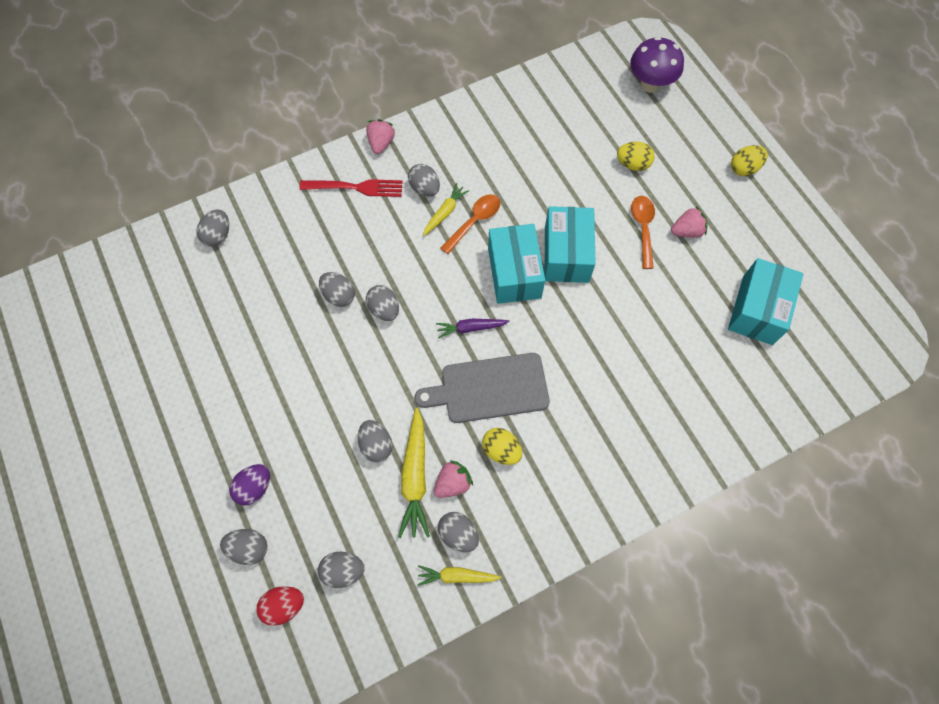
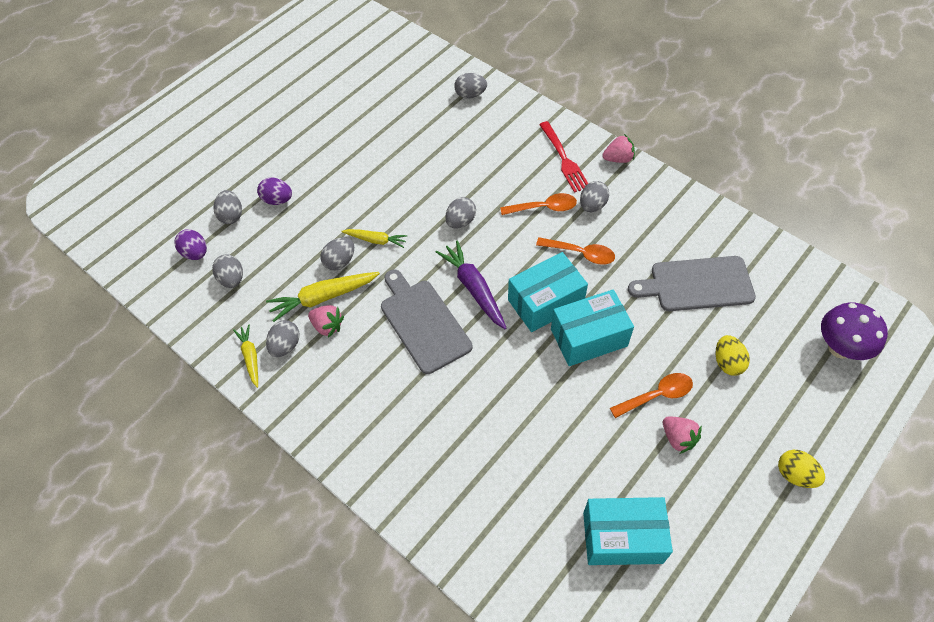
camera: 70 degrees right, 10 degrees down
(284, 605) = (195, 253): red egg -> purple egg
(339, 295) = (458, 187): grey egg -> none
(406, 229) = (544, 208): none -> orange spoon
(445, 213) = (576, 229): yellow carrot -> yellow carrot (376, 240)
(470, 328) = (474, 288): purple carrot -> purple carrot, size x1.64
(501, 450) = (370, 351): yellow egg -> none
(549, 149) = (697, 284): none -> grey cutting board

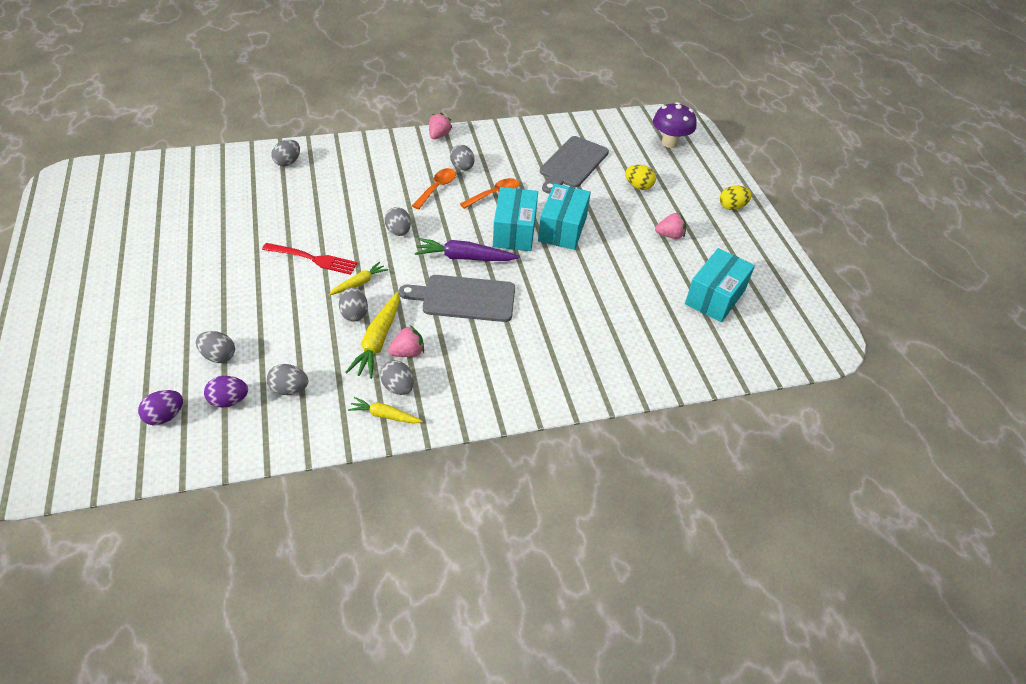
camera: 60 degrees left, 10 degrees down
(277, 200) = (242, 318): purple egg -> purple egg (165, 416)
(563, 159) = (407, 156): red fork -> red fork (312, 259)
(657, 395) = (633, 226): orange spoon -> none

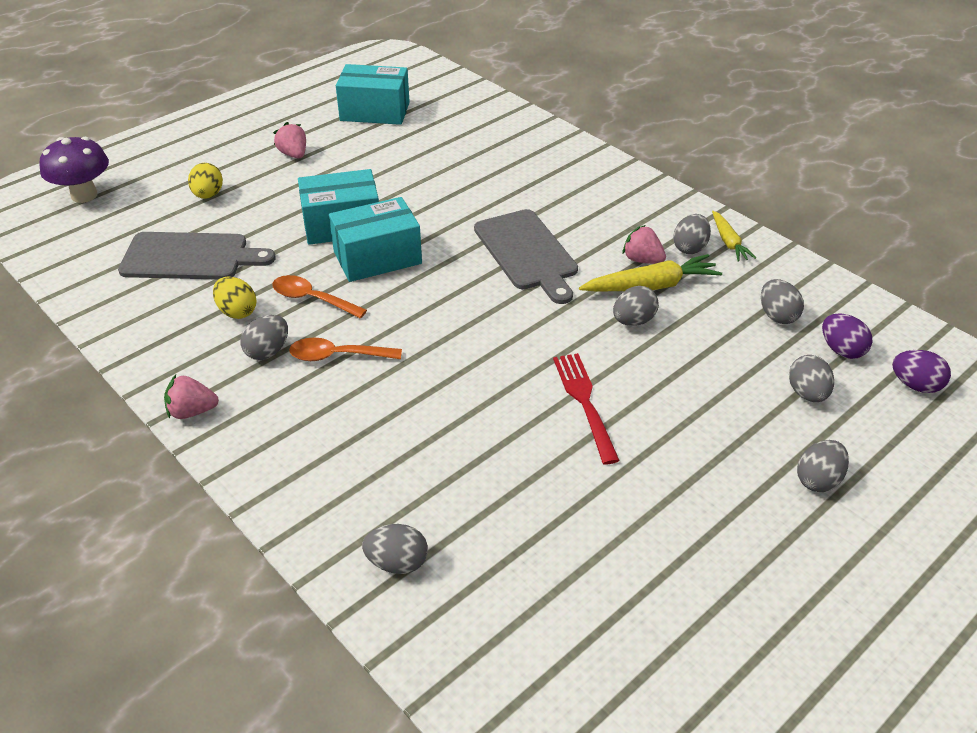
camera: 115 degrees left, 5 degrees down
(359, 283) = (584, 340): yellow carrot -> none
(398, 231) = (461, 351): grey egg -> grey egg (818, 480)
(464, 257) = (460, 278): purple carrot -> none
(732, 207) = (206, 129): yellow egg -> yellow egg (237, 311)

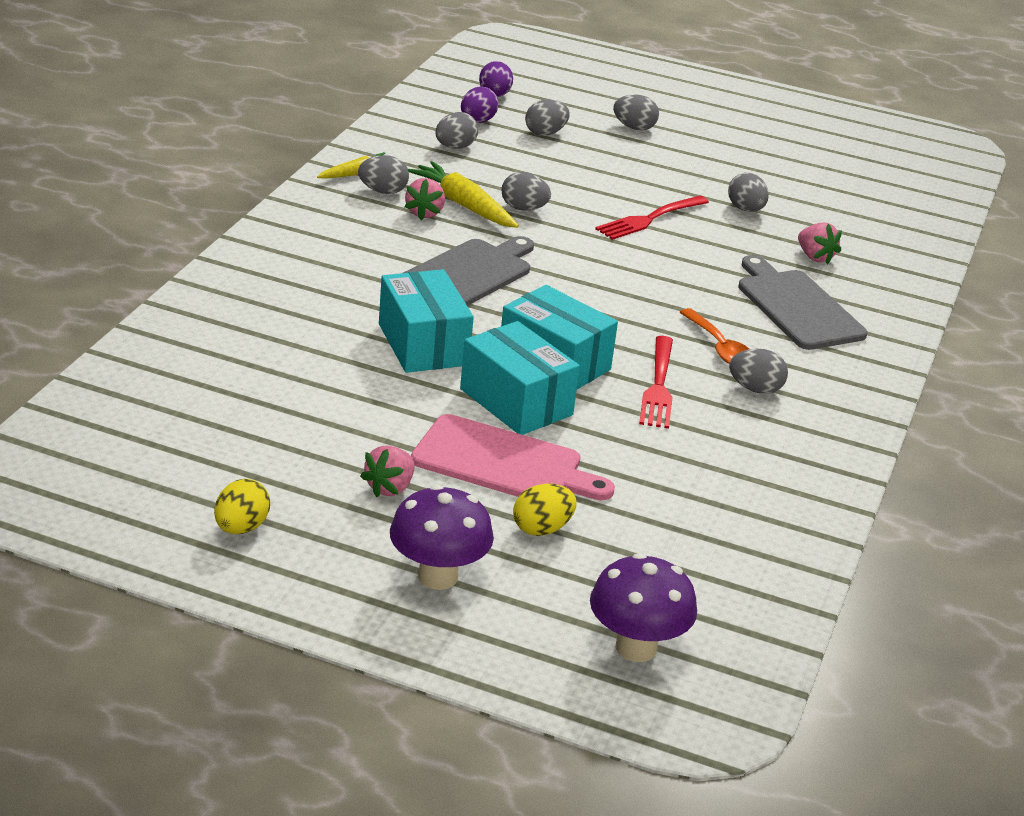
camera: 120 degrees left, 10 degrees down
(190, 257) = (671, 494): grey cutting board -> grey cutting board (797, 307)
(192, 411) = (867, 406): pink strawberry -> pink strawberry (815, 257)
(205, 150) = (438, 576): none -> purple mushroom
(237, 311) = (722, 427): yellow egg -> yellow egg (241, 528)
(281, 200) = (503, 463): none -> pink cutting board
(312, 299) = (658, 385): orange spoon -> red fork
(375, 111) = (222, 449): turquoise box -> turquoise box (423, 344)
(397, 563) = (885, 269): grey egg -> grey egg (745, 209)

